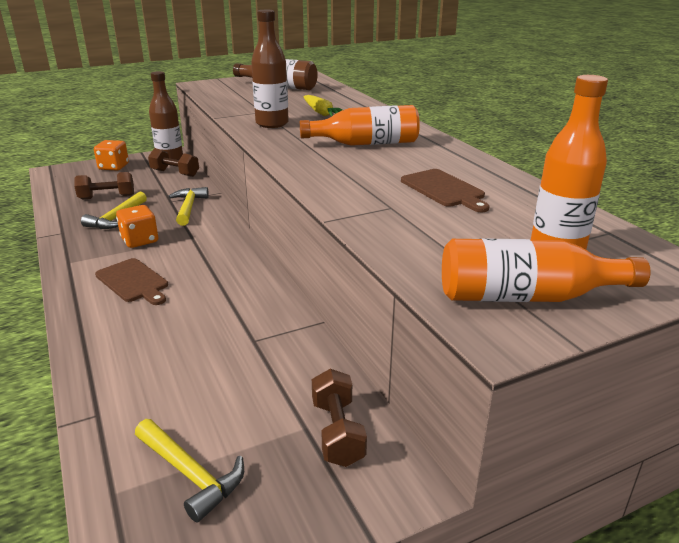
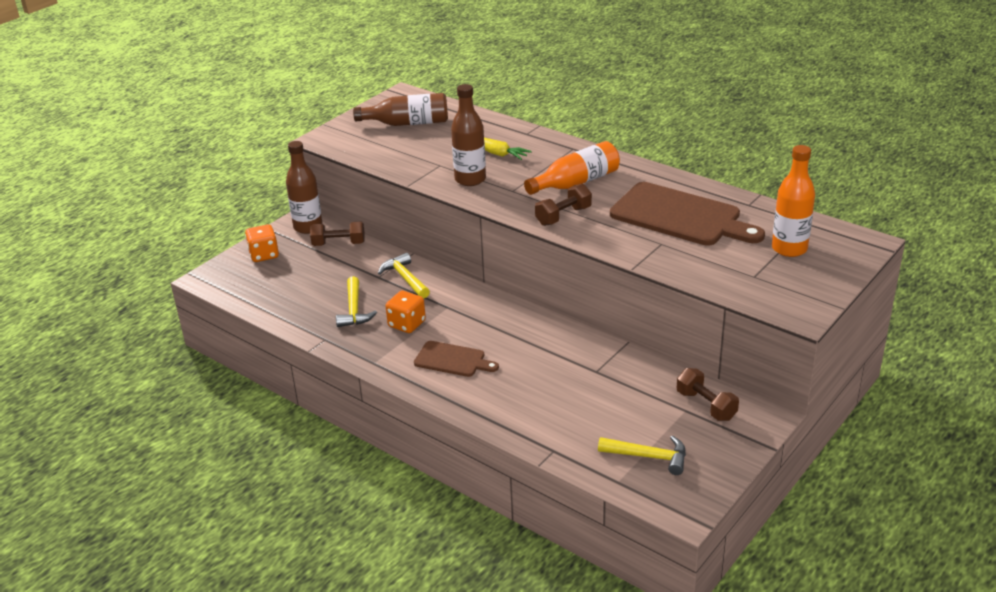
camera: 25 degrees left, 5 degrees up
(107, 197) = (311, 291): brown dumbbell -> brown dumbbell (563, 216)
(444, 190) = (680, 216): brown cutting board -> brown cutting board, size x1.88
(526, 296) = (796, 286): orange bottle -> none

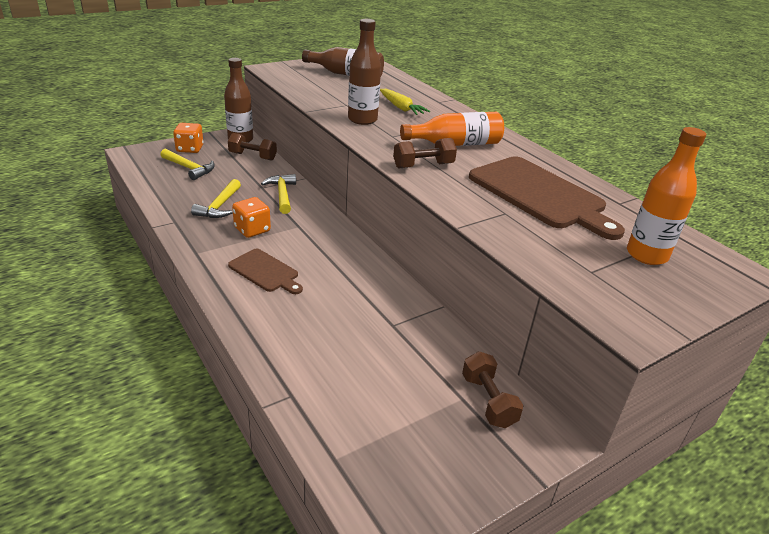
camera: 15 degrees right, 0 degrees up
(649, 457) = (389, 440): yellow hammer -> yellow hammer (189, 168)

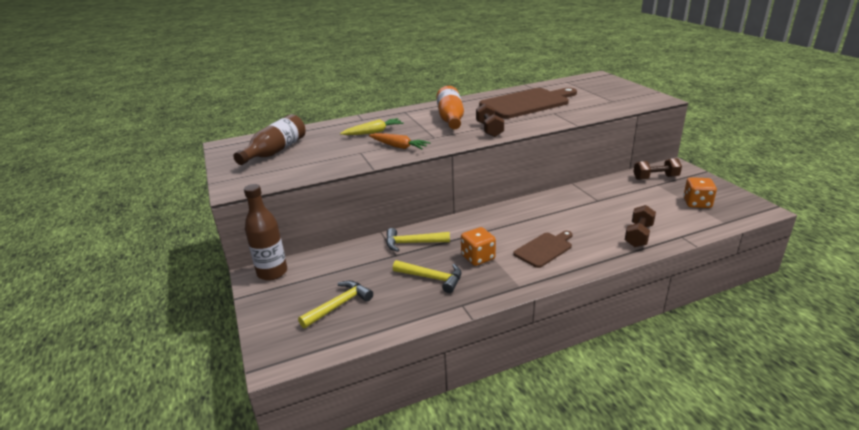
camera: 75 degrees left, 5 degrees down
(190, 149) = (283, 309): orange dice -> orange dice (697, 203)
(253, 156) = (322, 262): brown dumbbell -> brown dumbbell (638, 235)
(362, 120) = (398, 146): brown bottle -> orange carrot
(646, 255) = (590, 89): orange bottle -> none

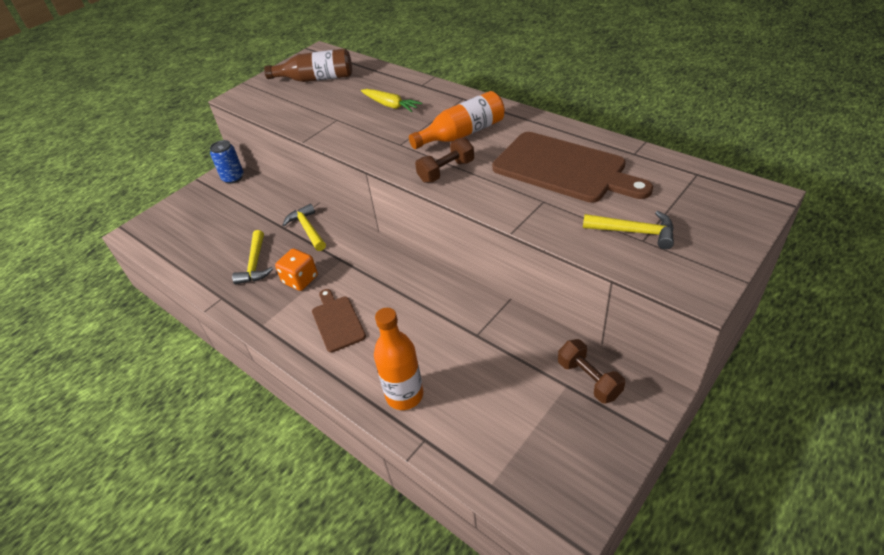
camera: 65 degrees right, 15 degrees up
(272, 273) = (233, 178): brown bottle -> blue can
(339, 305) = (201, 230): yellow hammer -> yellow hammer (635, 232)
(398, 146) = (362, 133): orange carrot -> none
(544, 249) = (337, 321): brown cutting board -> brown cutting board turned 135 degrees counterclockwise
(638, 235) = (404, 395): brown dumbbell -> orange bottle
(697, 203) = (533, 443): orange dice -> none

